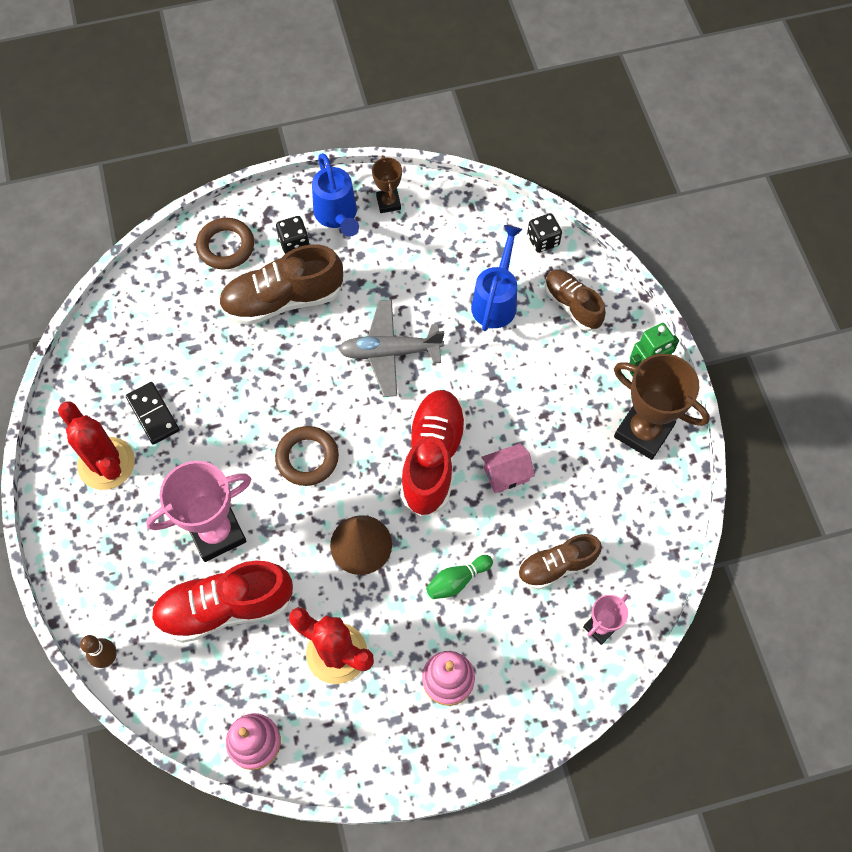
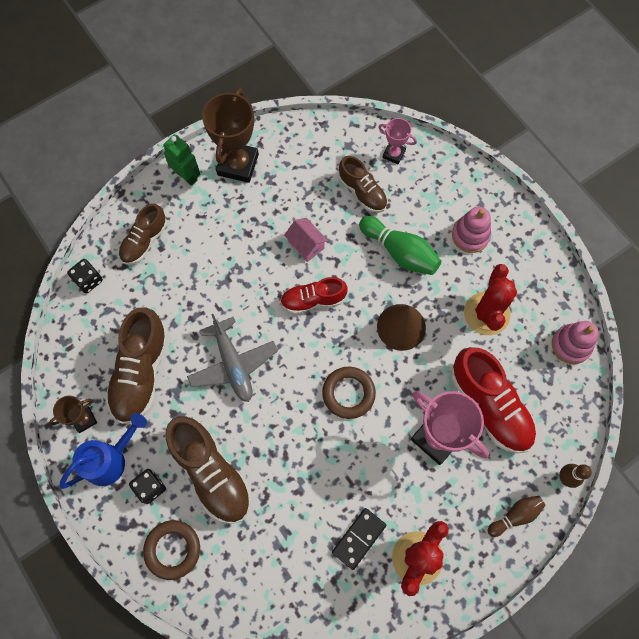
camera: 110 degrees left, 5 degrees up
(96, 582) = (515, 516): none -> brown bowling pin
(417, 264) = (141, 372): none -> brown shoe
(432, 458) = (313, 300): red shoe -> red shoe, size x0.62
(457, 580) = (400, 252): green bowling pin -> green bowling pin, size x1.65
(496, 301) = (158, 298): blue watering can -> none

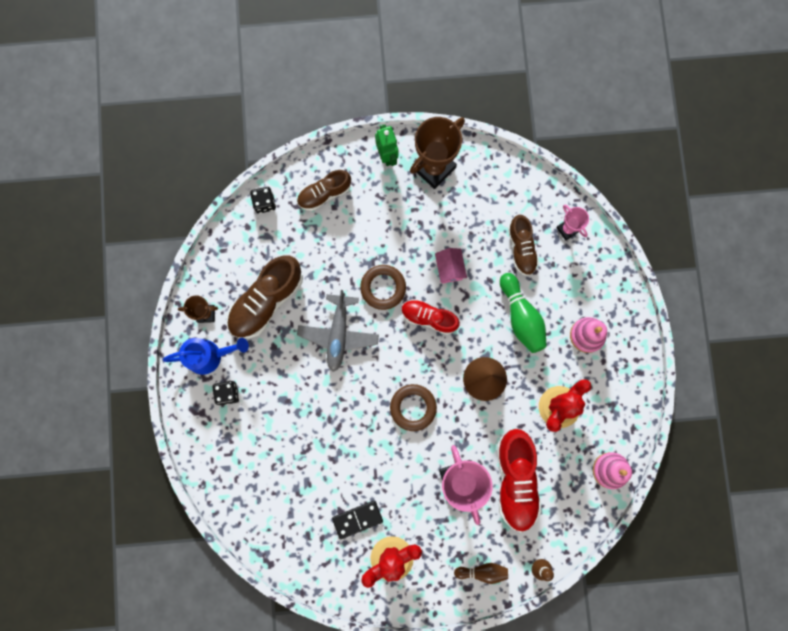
camera: 30 degrees right, 10 degrees up
(172, 549) = (220, 448): brown ring -> brown ring (383, 288)
(212, 473) = (278, 408): brown shoe -> none

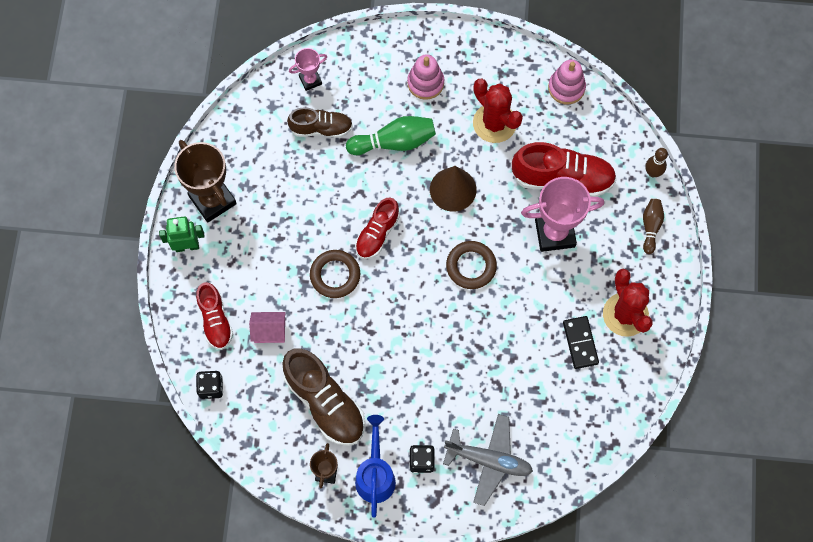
camera: 80 degrees left, 10 degrees down
(324, 194) = (215, 320): brown shoe -> red shoe
(338, 334) = (377, 330): grey plane -> grey plane (489, 460)
(449, 268) = (328, 203): pink house -> pink house (269, 331)

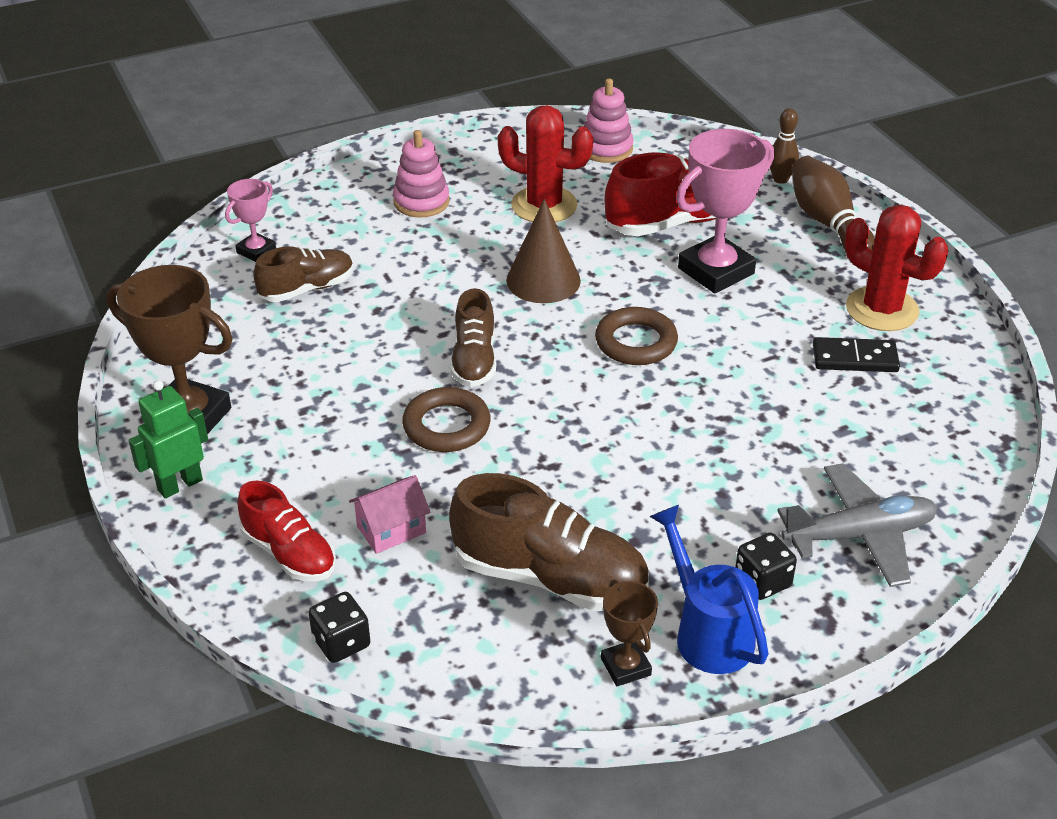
camera: 30 degrees left, 30 degrees down
(377, 234) = (474, 360): red shoe -> brown shoe
(394, 142) = (423, 266): green bowling pin -> none
(580, 343) = (855, 358): black domino -> black domino turned 45 degrees counterclockwise
(650, 227) = (827, 223): brown bowling pin -> brown bowling pin, size x1.65

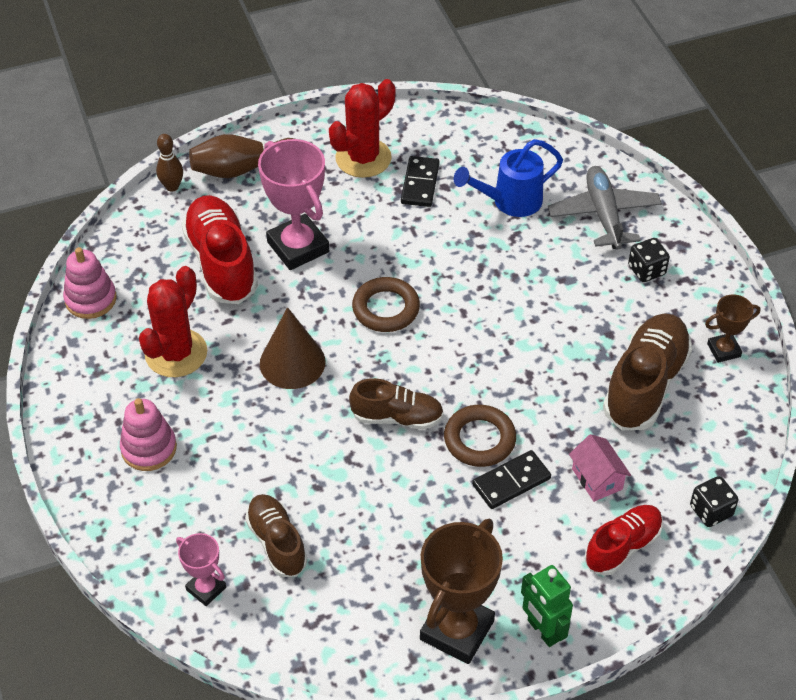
camera: 85 degrees left, 10 degrees up
(386, 454) = (511, 481): none -> black domino
(708, 633) = (692, 304): blue watering can -> blue watering can (510, 201)

